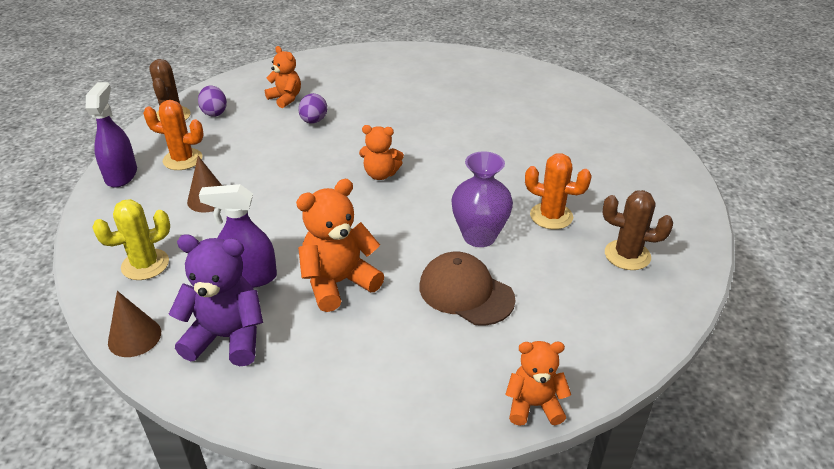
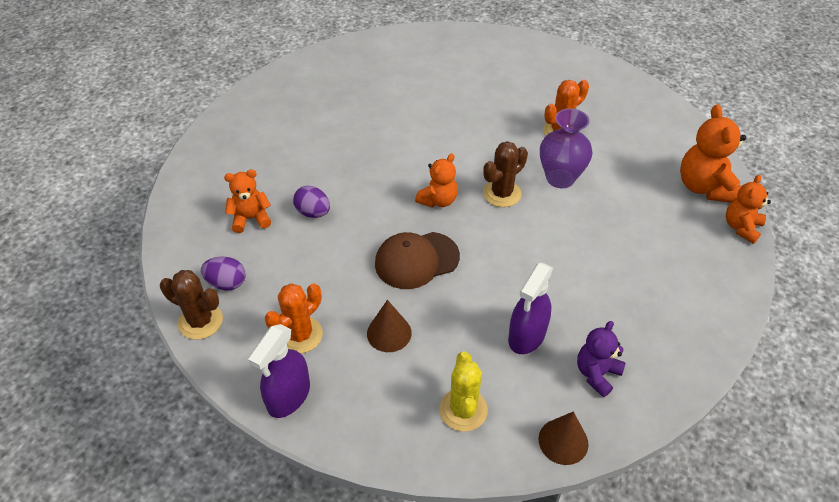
camera: 60 degrees left, 10 degrees up
(121, 175) = (288, 396): purple spray bottle -> purple spray bottle turned 90 degrees counterclockwise
(227, 337) = (596, 373): purple teddy bear -> purple teddy bear, size x0.64
(338, 283) = (567, 280): orange teddy bear -> orange teddy bear (704, 187)
(466, 292) = (619, 212): brown cap -> brown cap (416, 260)
(627, 255) = (625, 117): brown cactus -> brown cactus (502, 193)

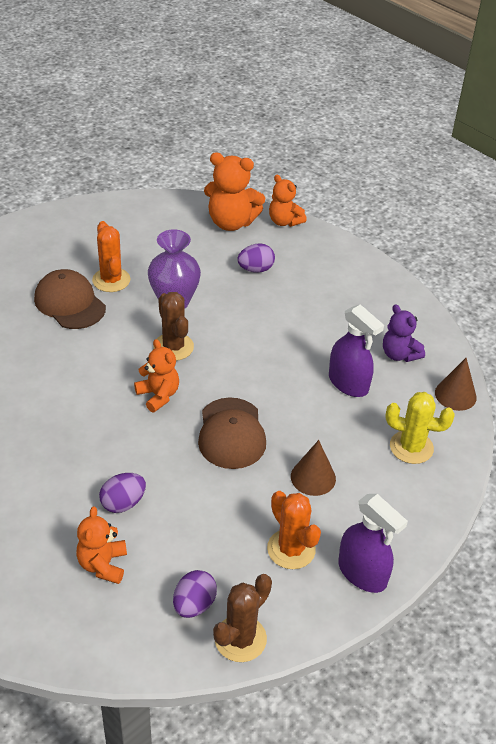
camera: 75 degrees left, 5 degrees down
(515, 116) = (70, 303): none -> brown cap
(647, 223) = (255, 269): none -> purple egg

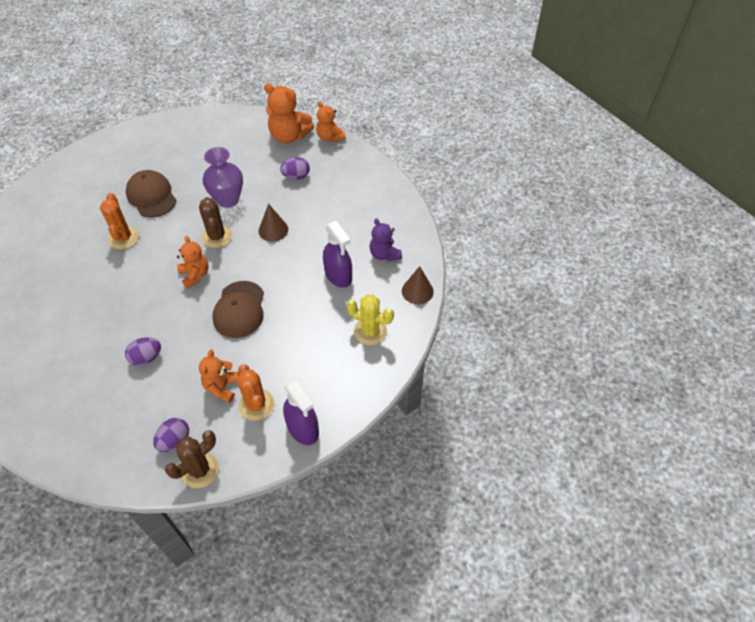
camera: 10 degrees right, 10 degrees up
(103, 564) = (119, 404): orange teddy bear -> orange teddy bear (222, 387)
(111, 280) = (186, 179): orange cactus -> orange cactus (123, 238)
(313, 477) = (289, 349): brown cone -> brown cone (273, 230)

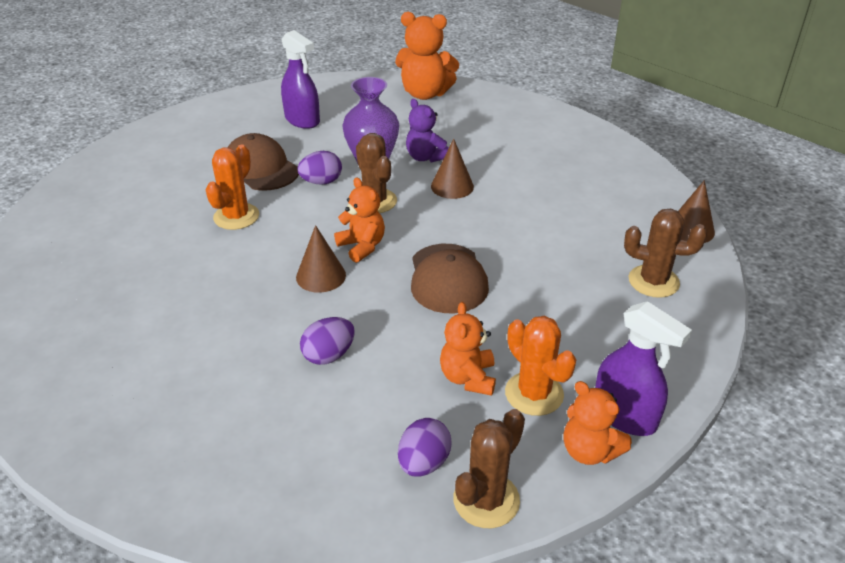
camera: 10 degrees left, 15 degrees down
(123, 238) = (236, 216): orange cactus -> orange cactus turned 45 degrees clockwise
(161, 296) = (321, 276): none -> brown cone
(296, 176) = (455, 130): purple egg -> purple egg (321, 182)
(330, 137) = (479, 90): orange teddy bear -> orange teddy bear (589, 451)
(338, 275) = (571, 225): purple spray bottle -> purple spray bottle (302, 120)
(370, 331) = (653, 281): yellow cactus -> brown cactus
(384, 254) = (621, 196): purple teddy bear -> purple teddy bear (425, 157)

